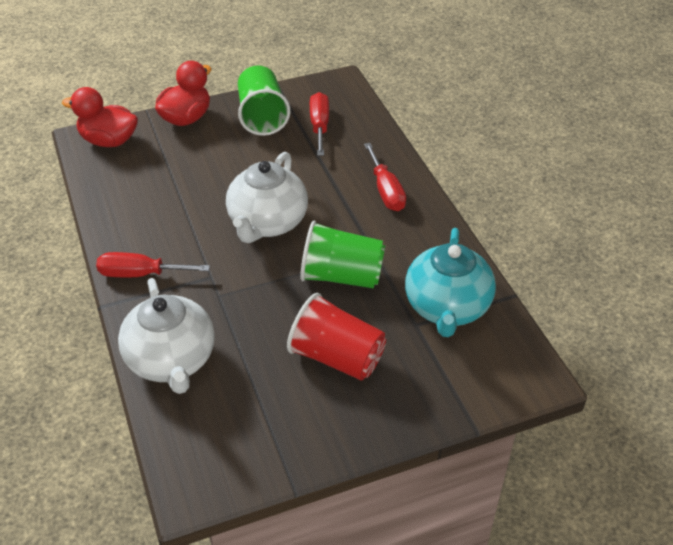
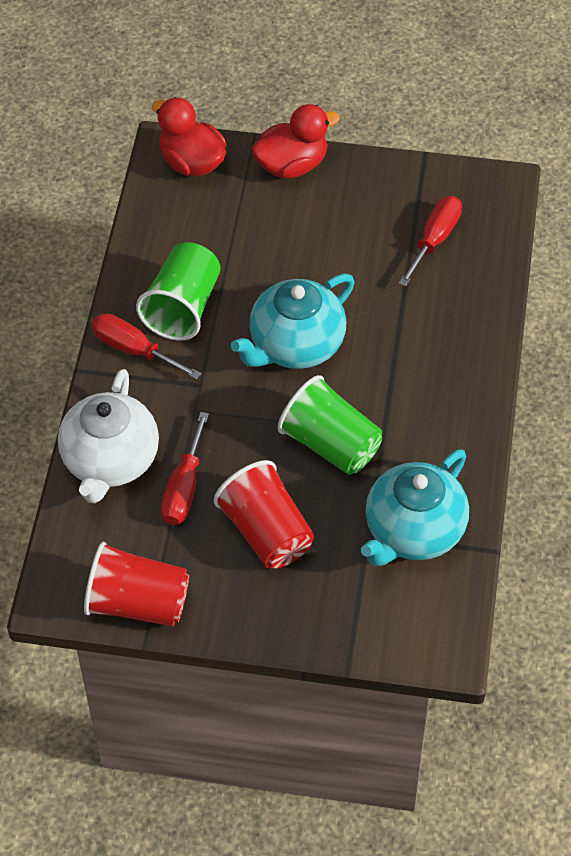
camera: 30 degrees right, 10 degrees up
(262, 116) = (378, 198): green cup -> green cup (183, 307)
(267, 223) = (295, 345): white teapot -> turquoise teapot
(267, 460) = (138, 603): none -> red cup
(386, 191) = (449, 361): red screwdriver -> red screwdriver (184, 488)

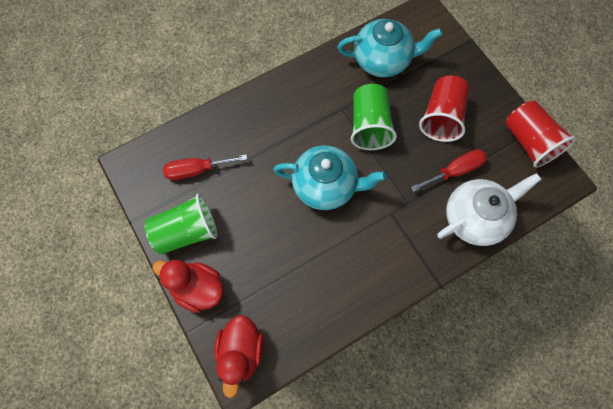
camera: 130 degrees left, 15 degrees up
(134, 350) = (401, 265): red screwdriver -> none
(183, 307) = (351, 263): green cup -> green cup (186, 231)

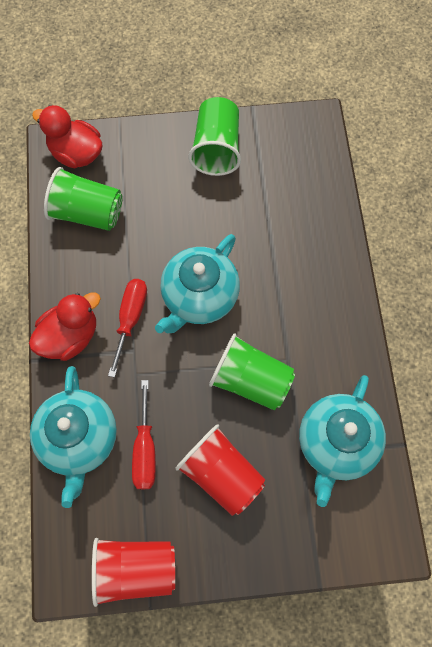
camera: 115 degrees right, 0 degrees up
(196, 170) = (280, 179): red screwdriver -> red screwdriver (130, 319)
(197, 288) = (154, 139): red duck -> red duck (70, 336)
(295, 309) = (87, 213): none -> green cup
(475, 218) = (79, 439): white teapot -> turquoise teapot

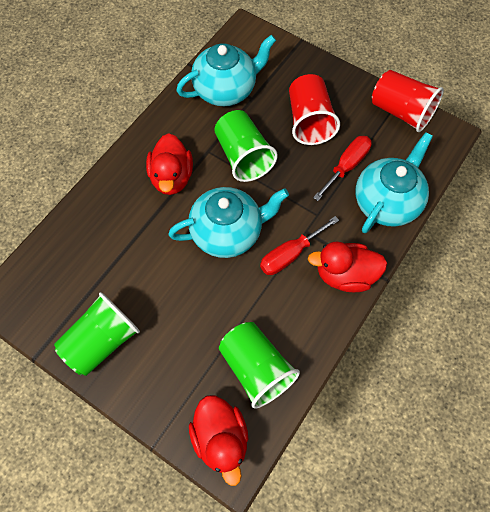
camera: 140 degrees left, 5 degrees down
(293, 308) = (172, 177): none -> red duck

